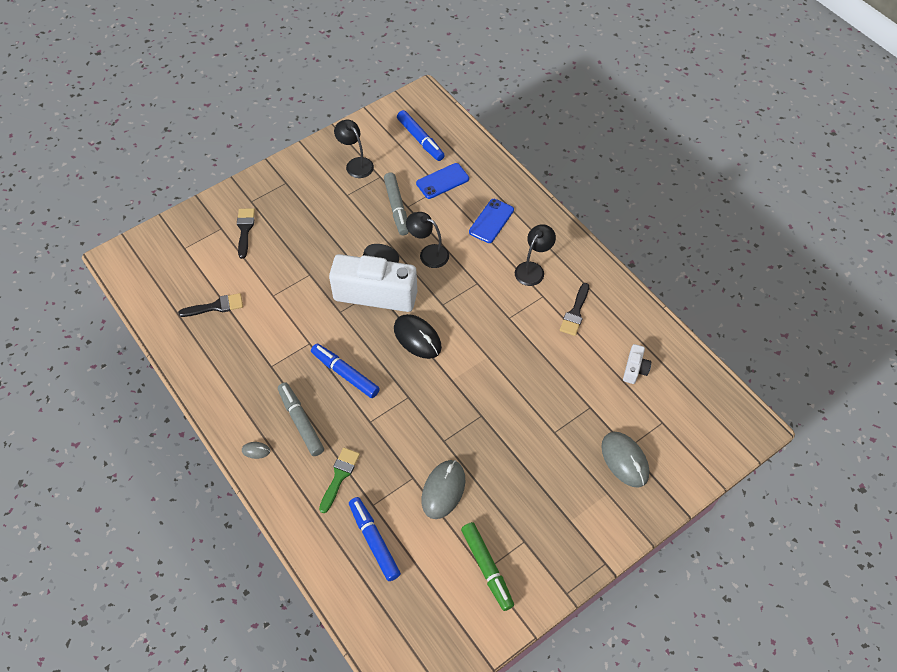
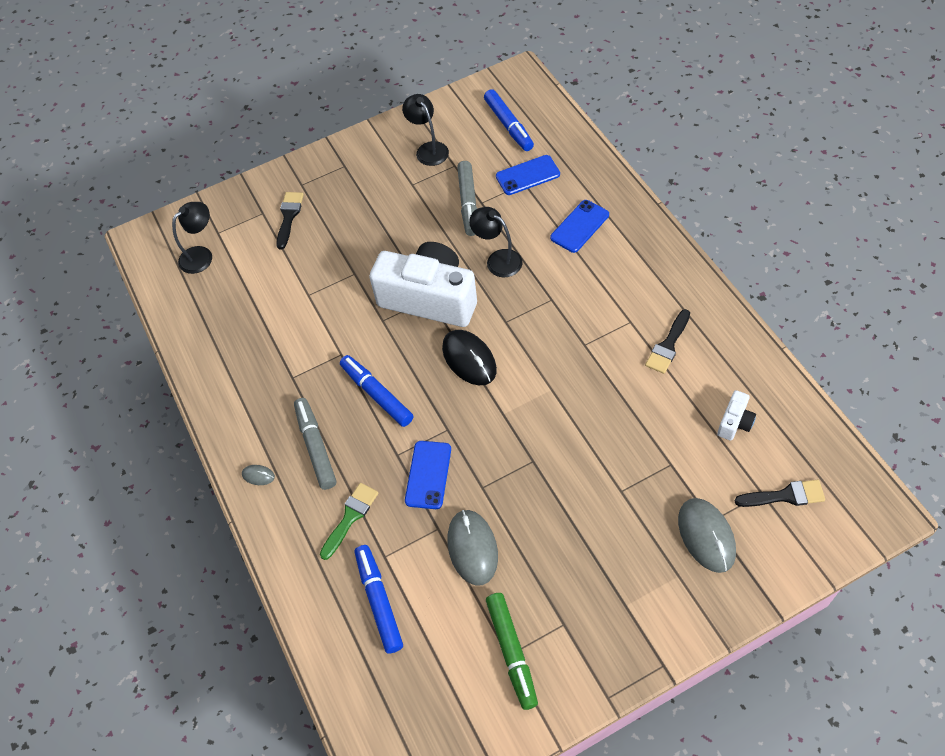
camera: 15 degrees right, 0 degrees up
(216, 306) = (241, 302): black brush -> black brush (785, 495)
(398, 435) = (428, 475): none -> blue phone
(443, 490) = (472, 548): grey mouse -> grey mouse turned 45 degrees counterclockwise
(533, 269) = (622, 288): black lamp -> black lamp (201, 255)

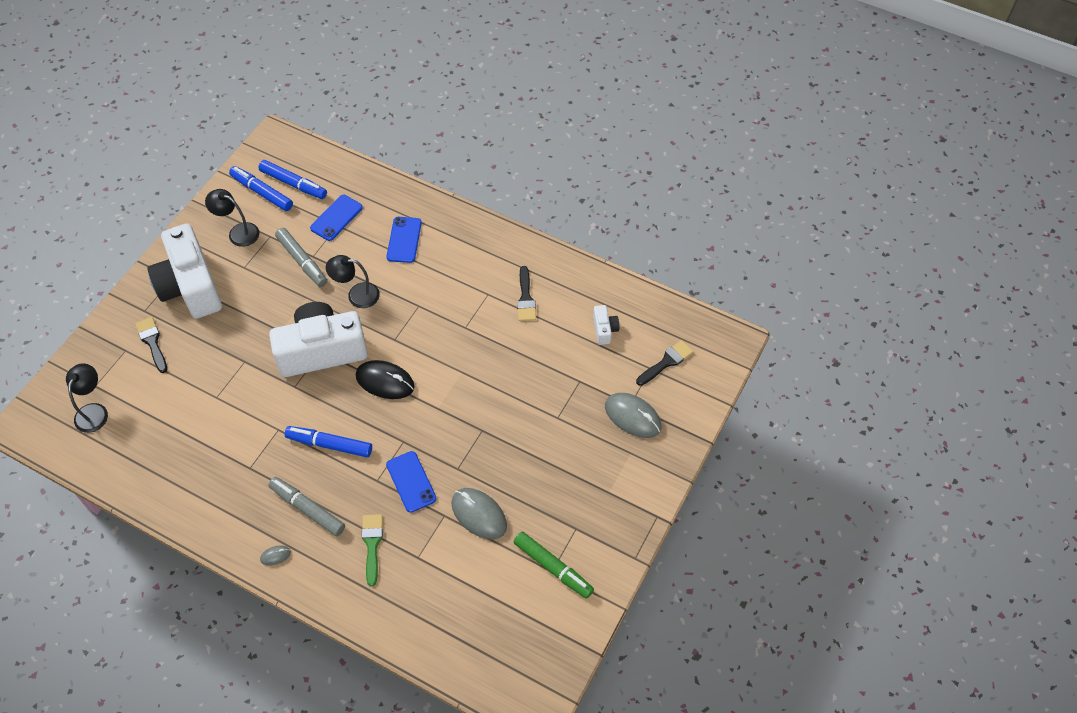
camera: 40 degrees left, 0 degrees up
(354, 181) = (191, 286): none -> white camera
(379, 601) = (435, 590): blue marker -> blue marker (262, 192)

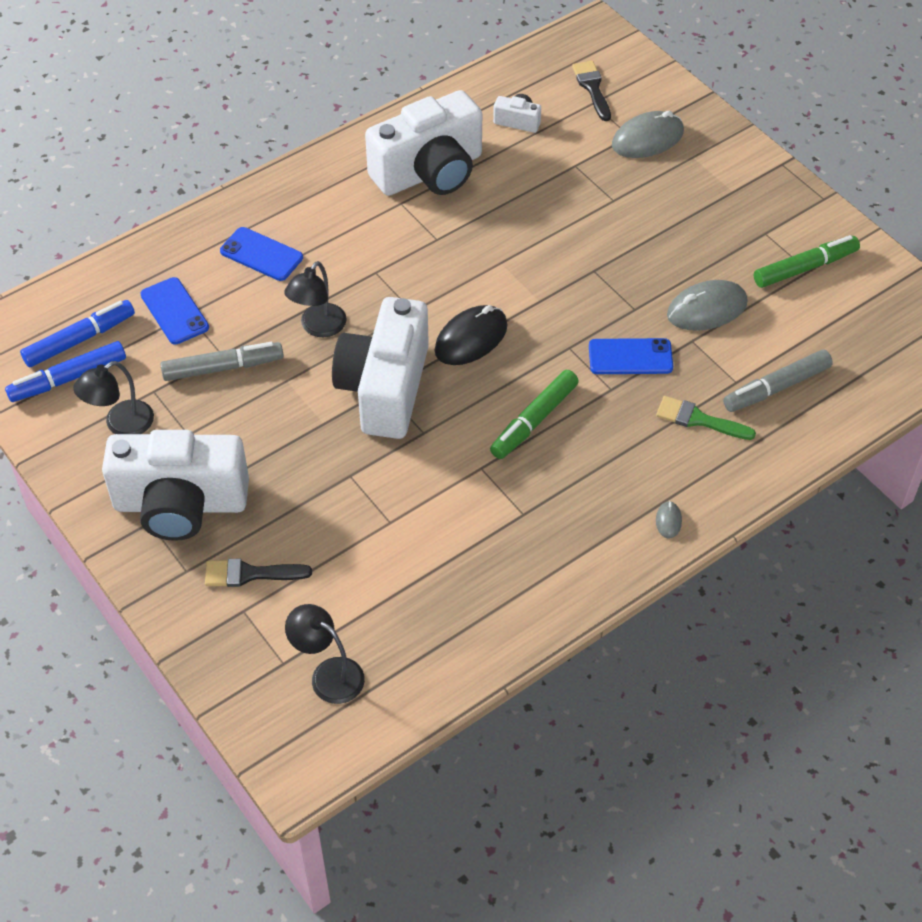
camera: 65 degrees left, 5 degrees down
(307, 509) = (617, 469): grey marker -> grey marker (776, 388)
(329, 445) = (534, 421): blue marker -> green marker
(525, 298) = (429, 172): black brush -> white camera

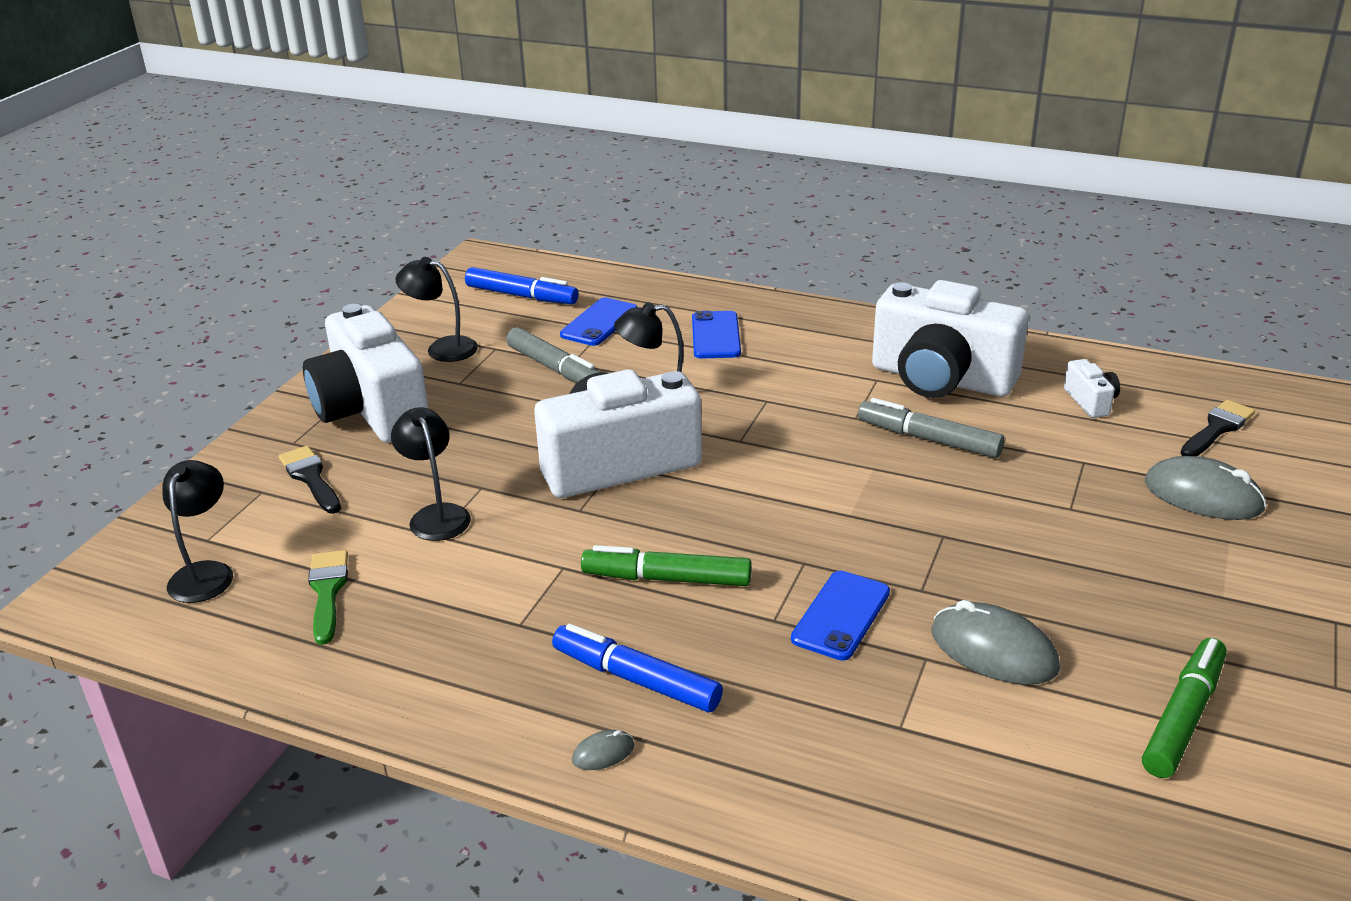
camera: 60 degrees right, 20 degrees down
(68, 379) = (473, 307): blue marker -> blue marker (636, 679)
(364, 514) = (436, 515): none -> black lamp
(471, 339) = (742, 490): black mouse -> none
(630, 357) = (841, 615): blue phone -> blue phone turned 60 degrees clockwise
(698, 419) = (799, 715): green brush -> green brush (327, 591)
(776, 388) = (931, 772): grey marker -> grey marker (928, 439)
(805, 268) = (1183, 716): green marker -> green marker turned 90 degrees counterclockwise

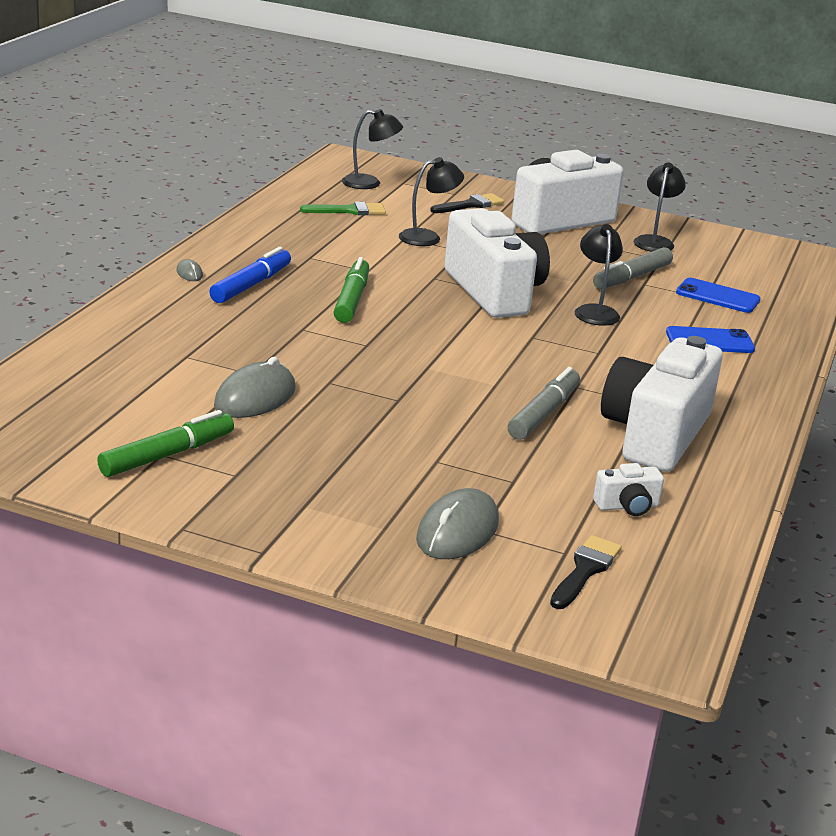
camera: 85 degrees right, 5 degrees down
(522, 296) = (756, 270): blue marker -> none
(841, 615) = (303, 350): blue phone -> none
(1183, 716) = (167, 455): green marker -> green marker turned 75 degrees counterclockwise
(1217, 428) = (585, 570): black brush -> black brush turned 105 degrees counterclockwise

